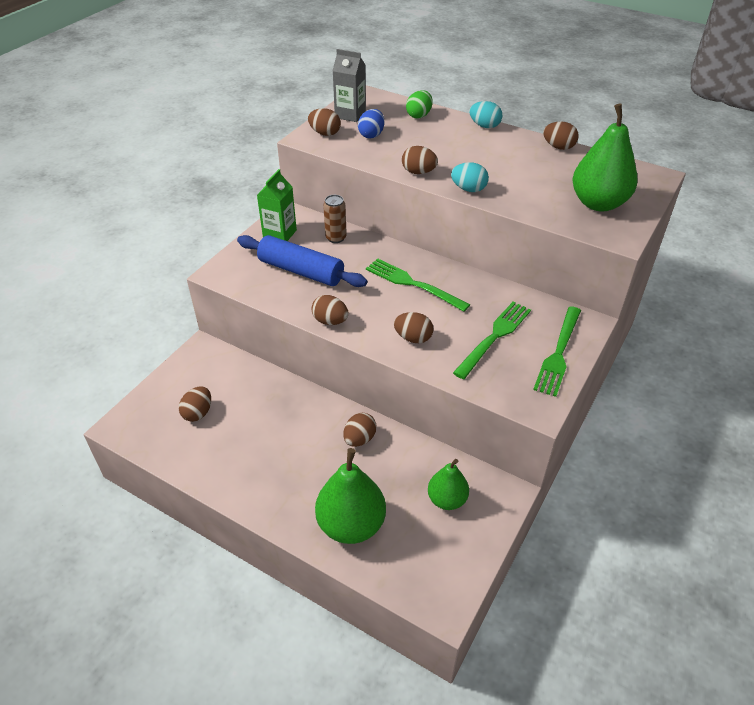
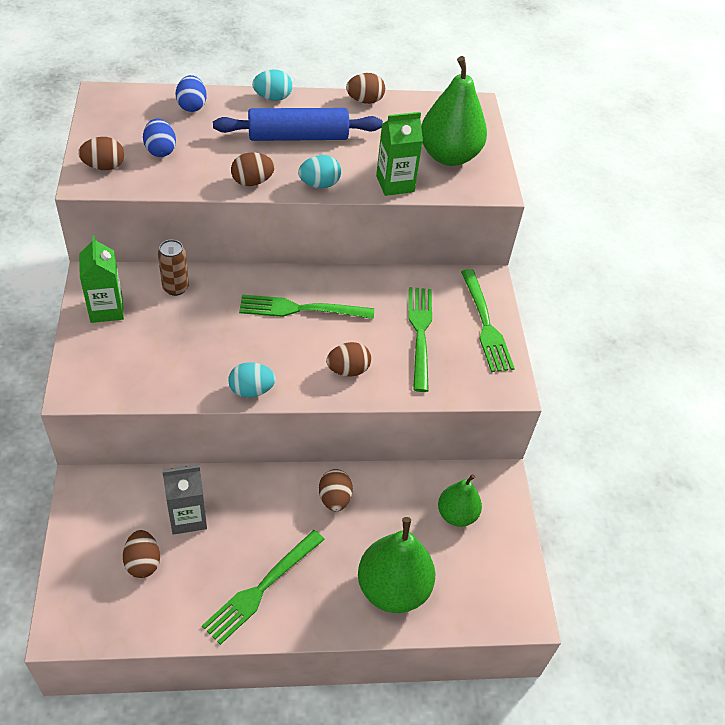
camera: 40 degrees left, 5 degrees up
(258, 471) = (261, 589): none -> green fork
(301, 271) = (170, 345): blue rolling pin -> blue rolling pin (298, 137)
(330, 321) = (251, 390): brown egg -> turquoise egg
(350, 114) = (112, 130): grey carton -> grey carton (188, 517)
(419, 115) = (192, 106): green egg -> blue egg
(532, 207) = (395, 184): none -> green carton

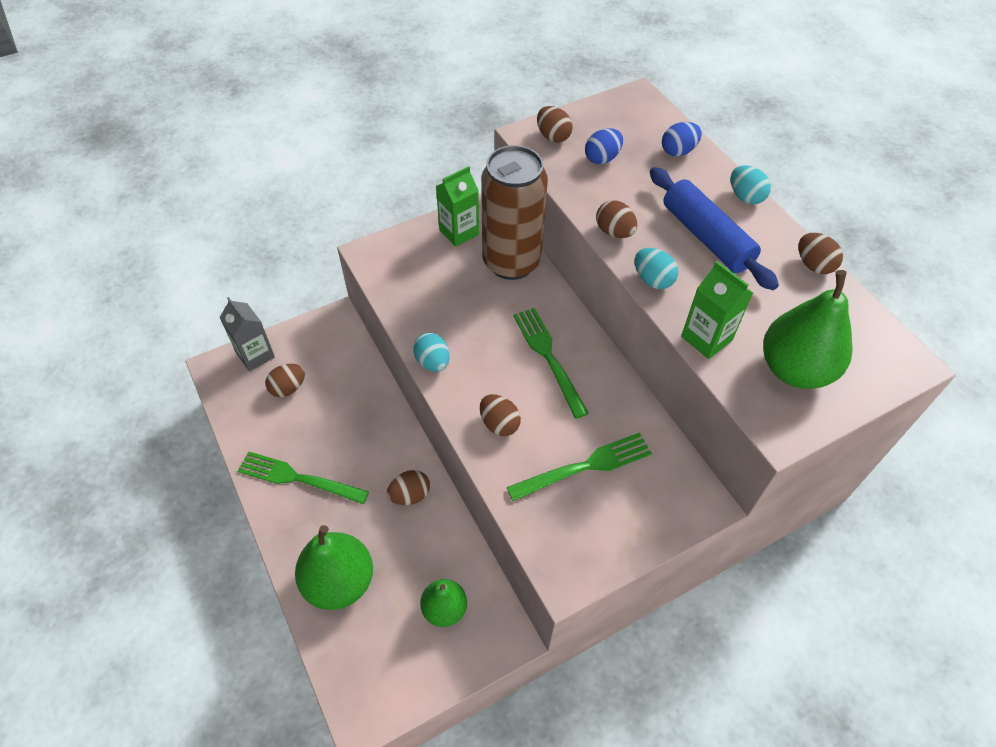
camera: 70 degrees right, 5 degrees up
(175, 288) = (511, 262): brown can -> brown can, size x2.36
(188, 517) = (341, 397): grey carton -> grey carton (255, 355)
(486, 324) = (639, 524): green fork -> none

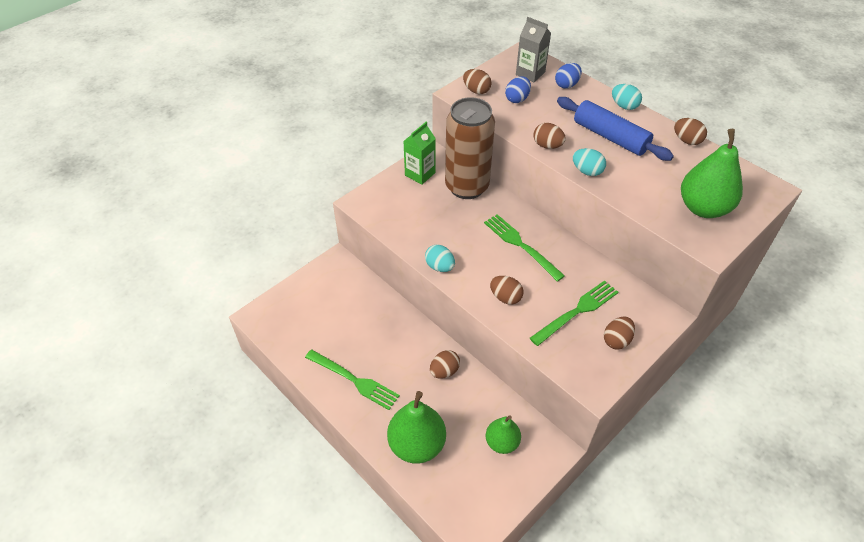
camera: 15 degrees left, 5 degrees down
(255, 355) = (284, 300): grey carton -> grey carton (530, 73)
(288, 388) = (320, 318): brown egg -> brown egg (616, 340)
(298, 478) = (354, 380): green fork -> green fork turned 150 degrees counterclockwise
(706, 338) = (639, 201): green carton -> none

